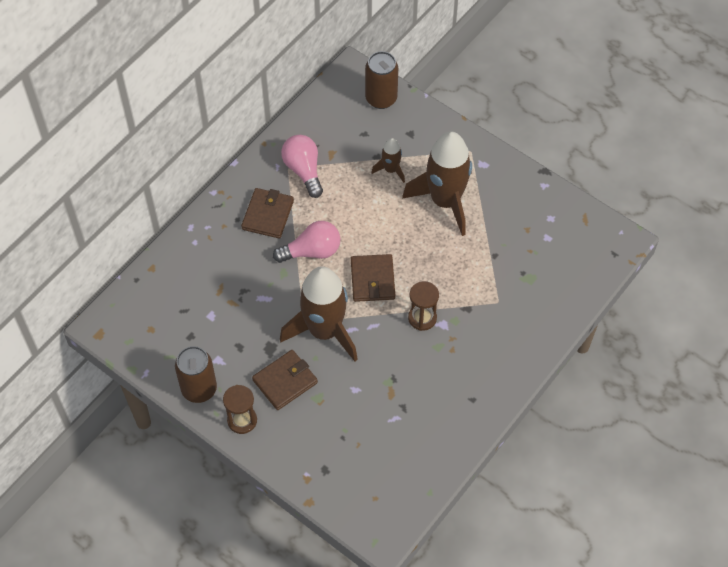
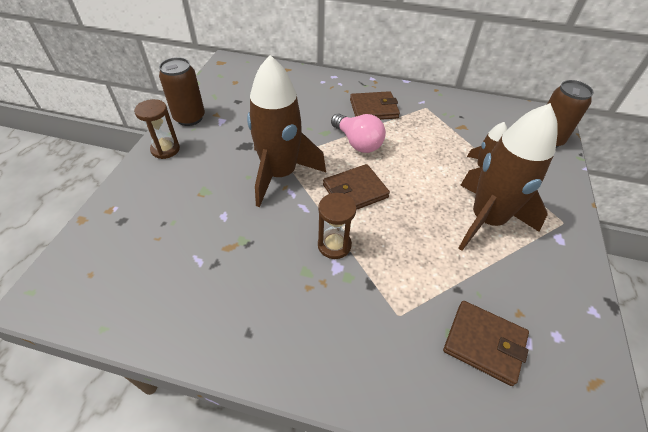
camera: 65 degrees right, 10 degrees down
(285, 381) = (214, 164): brown wallet -> brown wallet (484, 343)
(303, 170) = (431, 116): pink light bulb -> none

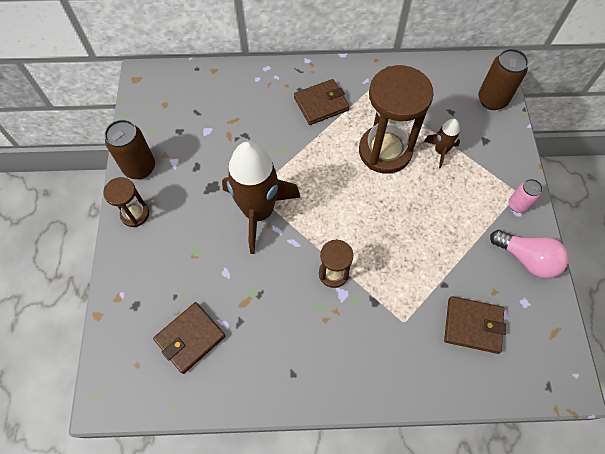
camera: 15 degrees left, 15 degrees up
(355, 191) = (333, 211): brown wallet -> brown wallet (190, 338)
(357, 143) = (318, 153): pink light bulb -> pink light bulb (526, 259)
(424, 155) = (385, 151): none -> brown hourglass
(486, 220) = (454, 209): brown rocket -> none
(561, 233) = (517, 205): none -> pink can

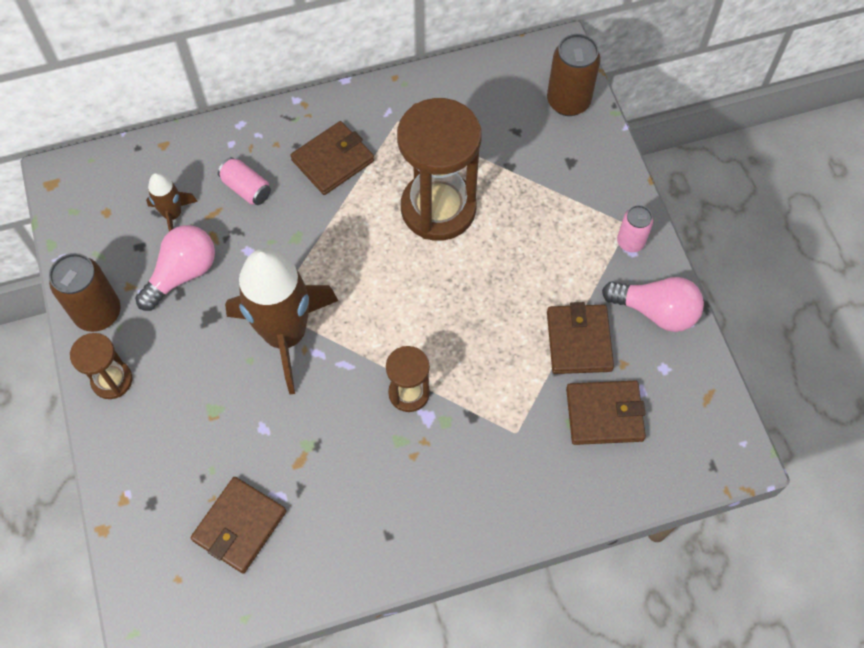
camera: 15 degrees left, 0 degrees up
(202, 155) = (182, 274): none -> pink light bulb
(259, 109) = (246, 188): none -> pink can
(440, 151) = (513, 191): brown rocket -> brown rocket (173, 215)
(465, 267) = (579, 341): none -> brown wallet

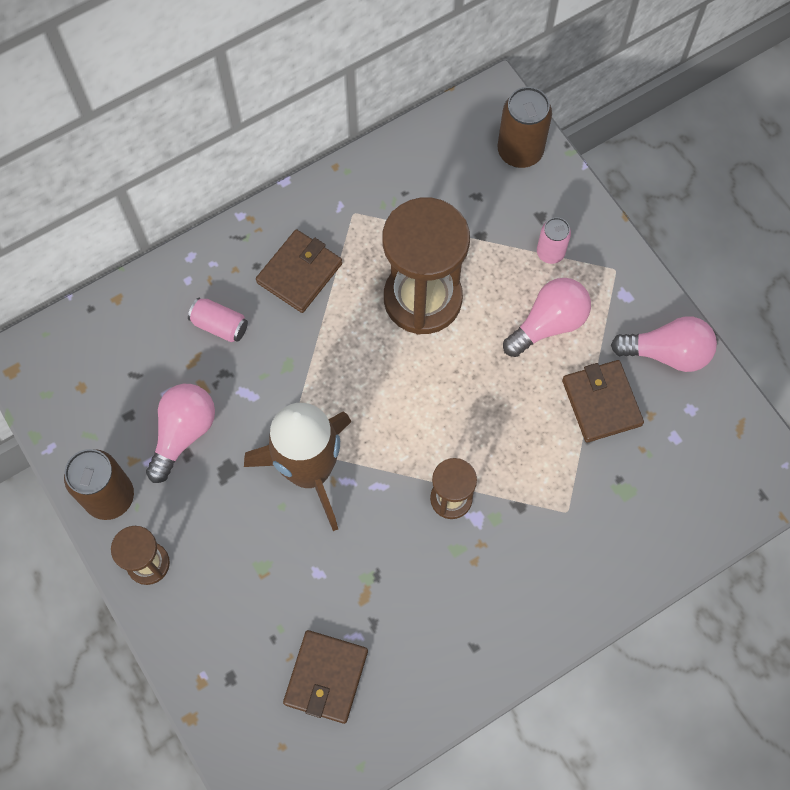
camera: 15 degrees left, 5 degrees up
(173, 215) = (152, 373): brown rocket -> none
(549, 258) = (548, 324): none -> pink light bulb
(604, 414) = (647, 471): brown wallet -> none
(630, 242) = (623, 287): pink can -> pink can (550, 253)

